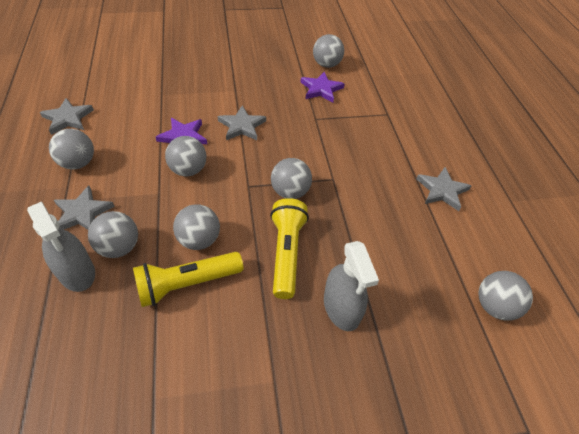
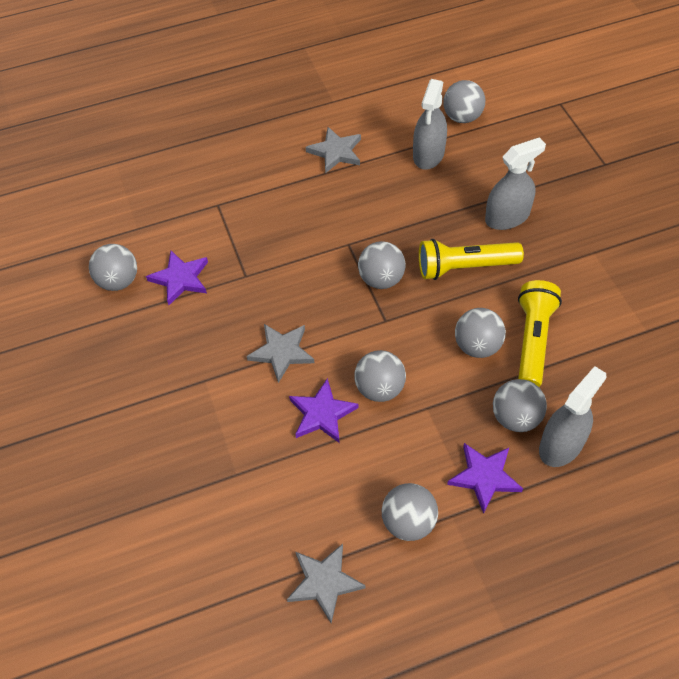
camera: 95 degrees left, 5 degrees up
(82, 213) = (484, 477): grey star -> purple star
(187, 284) = (533, 340): yellow flashlight -> yellow flashlight turned 135 degrees counterclockwise
(436, 260) = (428, 154): none -> grey spray bottle

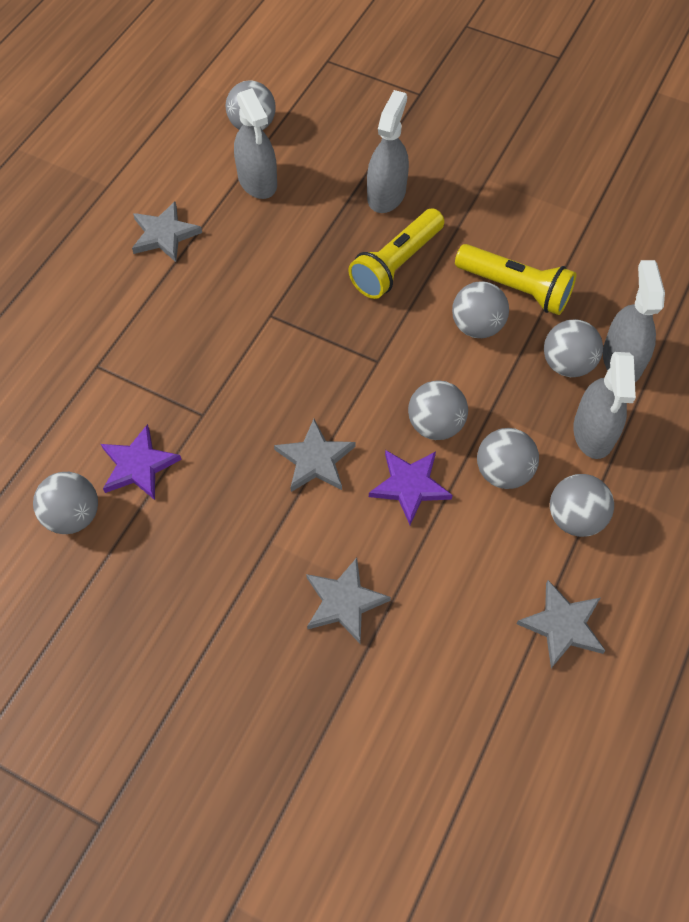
camera: 45 degrees left, 5 degrees up
(208, 451) = (344, 602): none -> grey star
(381, 279) = (335, 326): grey ball -> grey ball (503, 472)
(484, 477) = (593, 432): purple star -> grey spray bottle
(533, 340) = (515, 289): yellow flashlight -> yellow flashlight turned 150 degrees clockwise

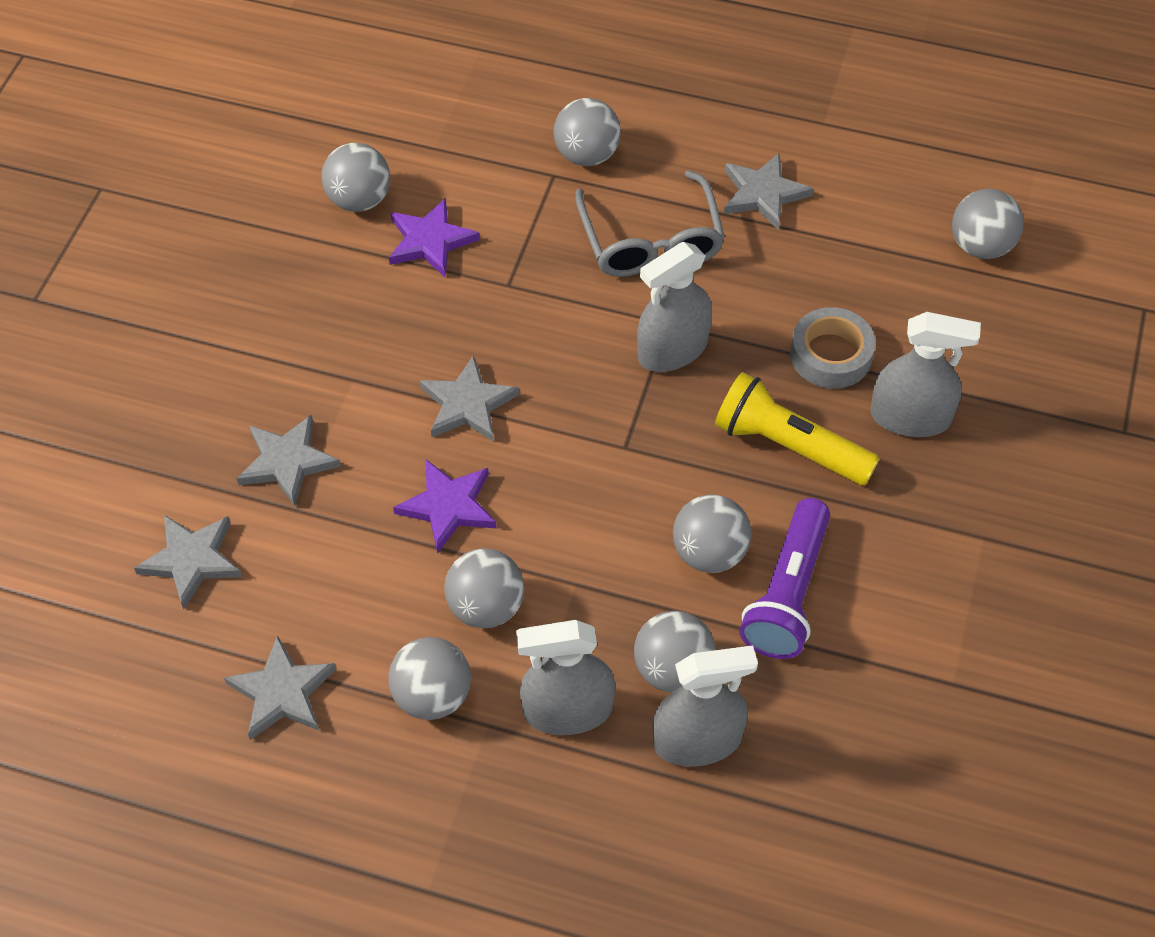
camera: 80 degrees right, 5 degrees down
(186, 312) = (650, 240): none -> grey glasses
(257, 181) = (884, 270): grey spray bottle -> grey spray bottle (673, 349)
(324, 225) = (831, 355): none -> grey tape
(430, 688) = (192, 560): none -> grey star
(435, 425) = (542, 523): grey ball -> grey ball (587, 155)
(515, 289) = (787, 593): yellow flashlight -> purple flashlight

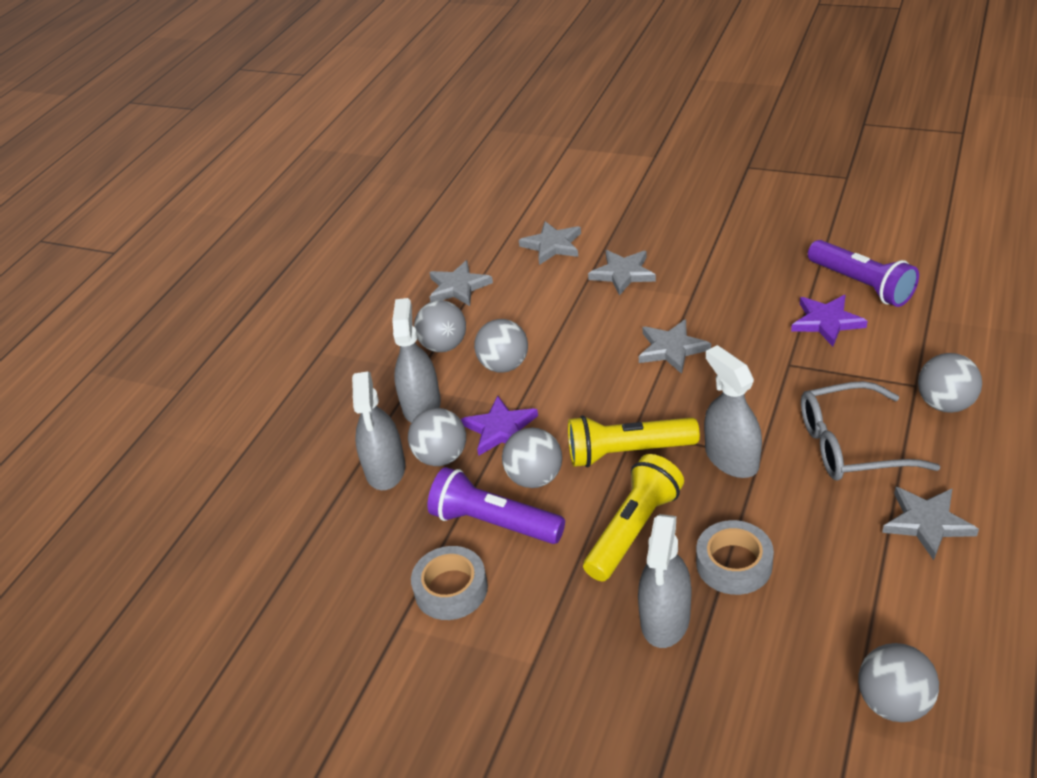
camera: 100 degrees right, 15 degrees down
(359, 200) = (861, 285): grey ball -> purple flashlight
(448, 507) = (584, 344): purple star -> purple star (500, 429)
(663, 453) = (627, 452): none -> yellow flashlight
(894, 631) = (451, 589): none -> grey tape

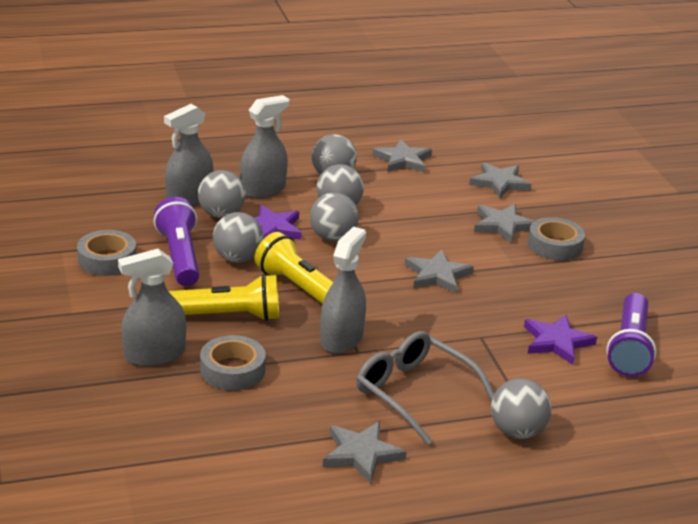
camera: 45 degrees right, 10 degrees down
(679, 258) = (555, 245): none -> grey tape
(893, 702) = (160, 479): grey ball -> grey ball (333, 237)

